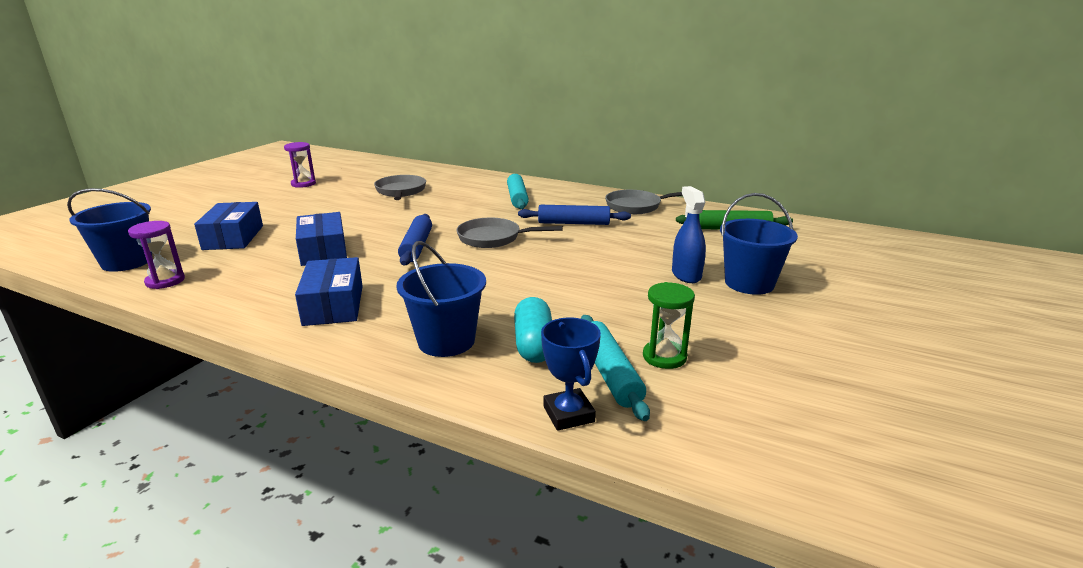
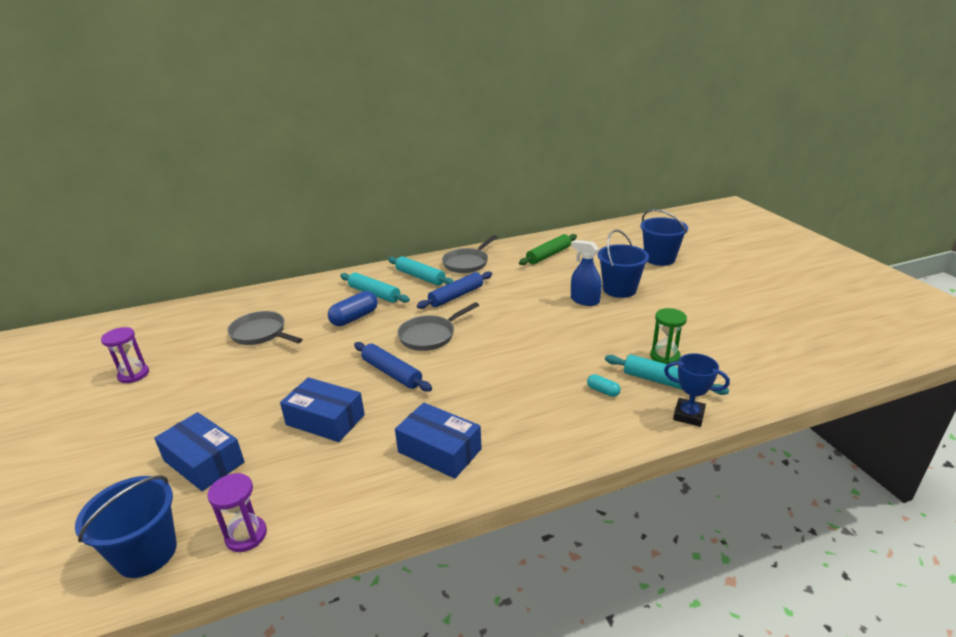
camera: 45 degrees left, 5 degrees up
(446, 341) = (559, 422): blue bucket -> blue bucket (659, 259)
(471, 206) = (354, 318): none -> blue capsule
(534, 344) = (603, 391): turquoise capsule -> turquoise capsule, size x0.53
(575, 201) = (420, 277): none -> turquoise rolling pin

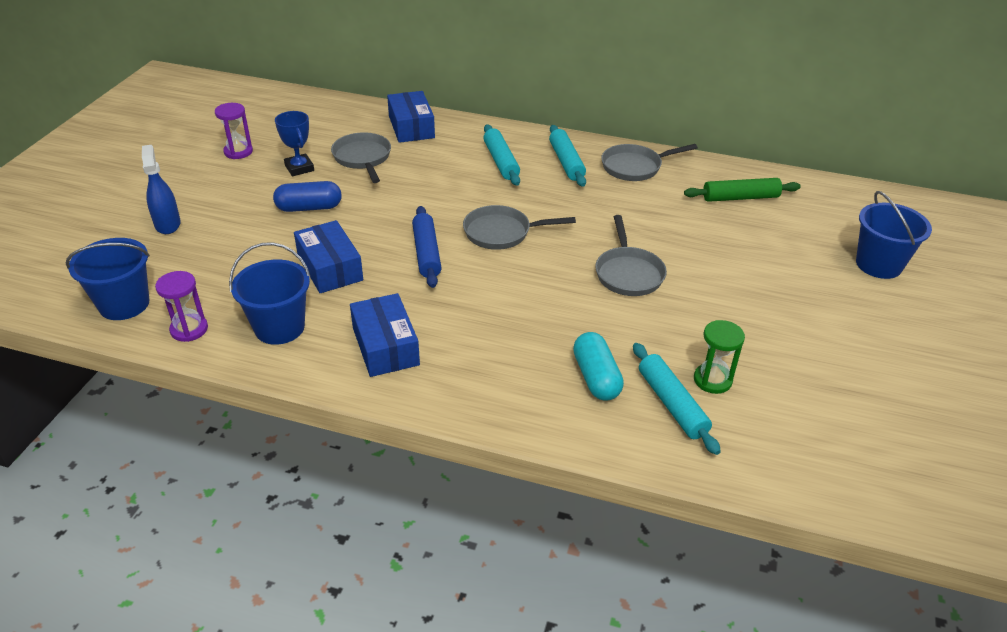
camera: 35 degrees right, 10 degrees up
(204, 461) = (216, 255): blue box -> blue box (411, 127)
(354, 318) = (455, 180): blue capsule -> blue capsule (309, 208)
(456, 296) = (577, 201): blue rolling pin -> none
(541, 322) = (628, 273): none -> grey pan
(584, 300) = (709, 272): blue spray bottle -> blue spray bottle (167, 224)
(603, 391) = (596, 377): turquoise capsule -> turquoise capsule, size x1.90
(619, 289) = (769, 279): blue bucket -> blue bucket (279, 327)
(688, 415) = (651, 451): blue trophy -> blue trophy (299, 168)

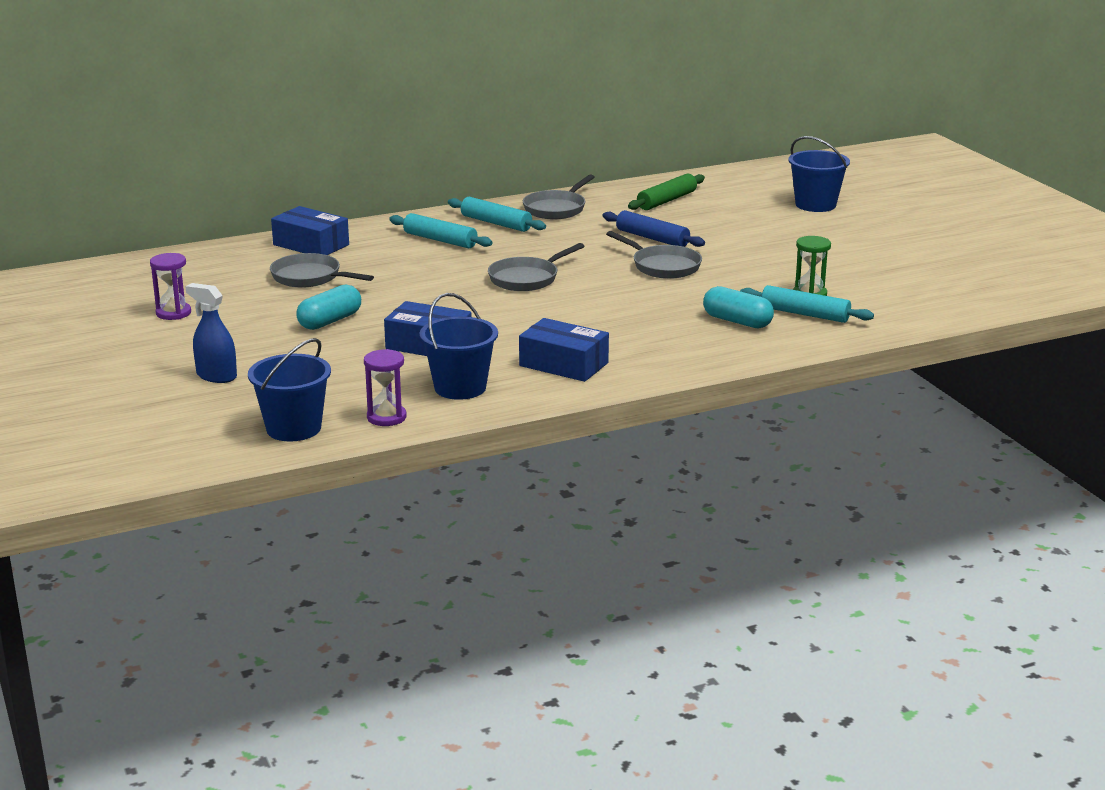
camera: 40 degrees left, 15 degrees down
(299, 168) = (262, 302): blue trophy -> none
(309, 208) = (330, 321): blue capsule -> turquoise capsule
(426, 253) = (490, 309): blue rolling pin -> blue rolling pin (652, 238)

